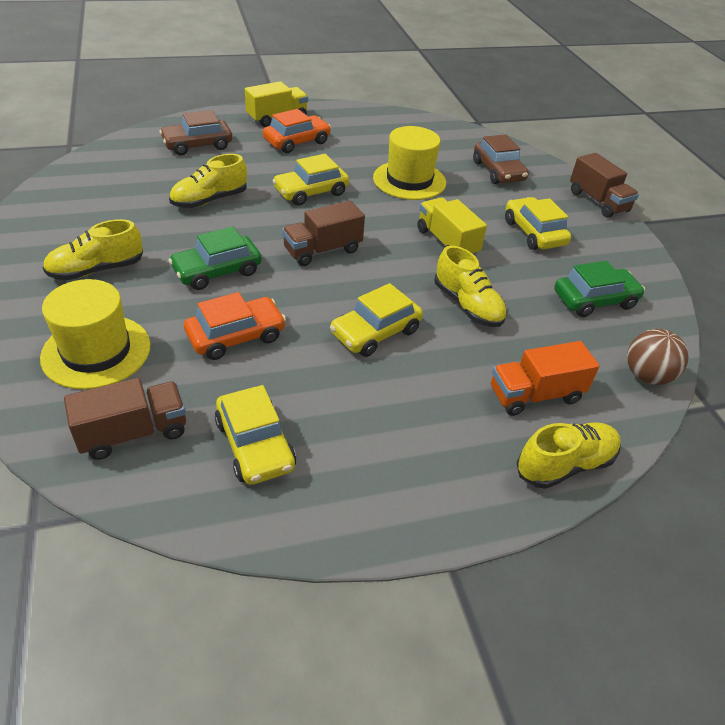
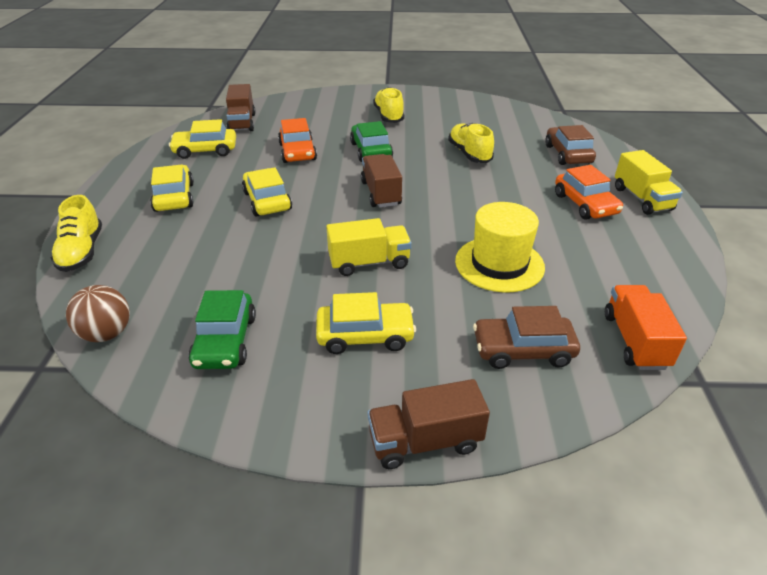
camera: 110 degrees right, 5 degrees down
(96, 351) = (311, 115): yellow hat -> none
(311, 192) = (478, 200): yellow car -> yellow car (174, 197)
(467, 305) = (269, 251): yellow shoe -> none
(535, 395) = (148, 258): orange truck -> orange truck (635, 341)

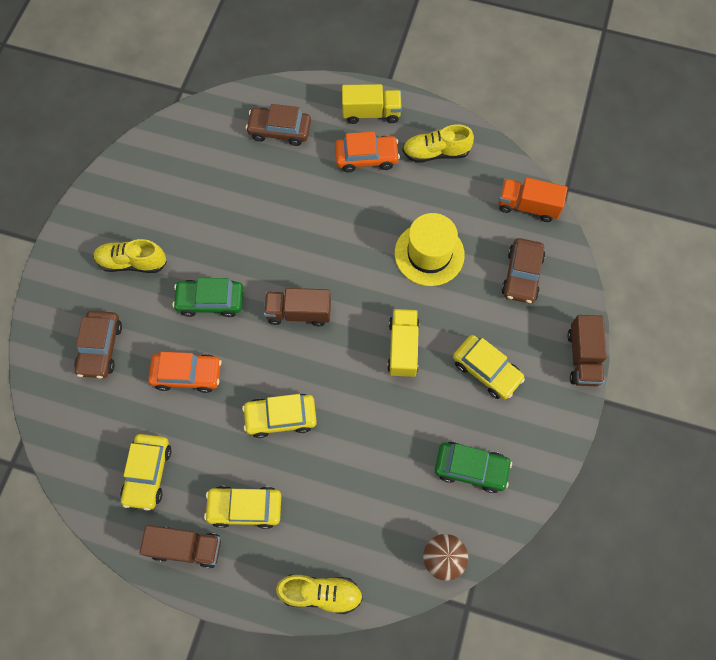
camera: 75 degrees left, 30 degrees up
(242, 123) = (87, 427): brown truck -> brown truck (186, 547)
(309, 117) = (100, 348): none -> brown car
(365, 335) = (486, 370): yellow car -> yellow car turned 120 degrees clockwise
(469, 154) = (249, 213): yellow shoe -> yellow shoe (436, 153)

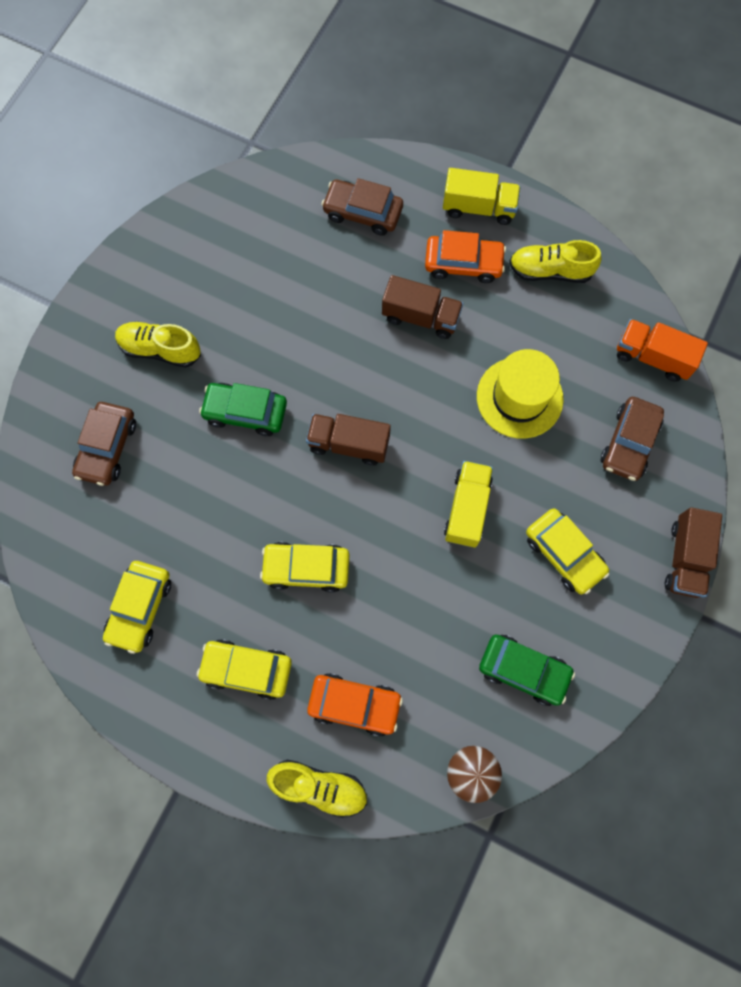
camera: 10 degrees right, 5 degrees up
(186, 547) = (171, 704): brown truck -> brown truck (420, 317)
(187, 374) = (204, 497): orange car -> orange car (354, 704)

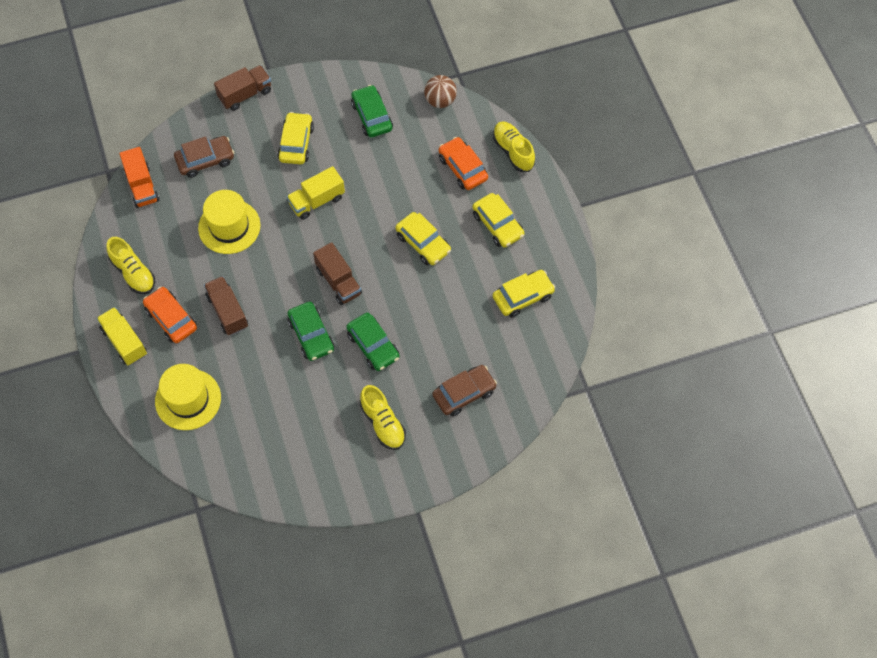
camera: 135 degrees left, 10 degrees down
(316, 368) = (311, 335): none -> green car
(363, 213) = (188, 399): brown car -> yellow hat

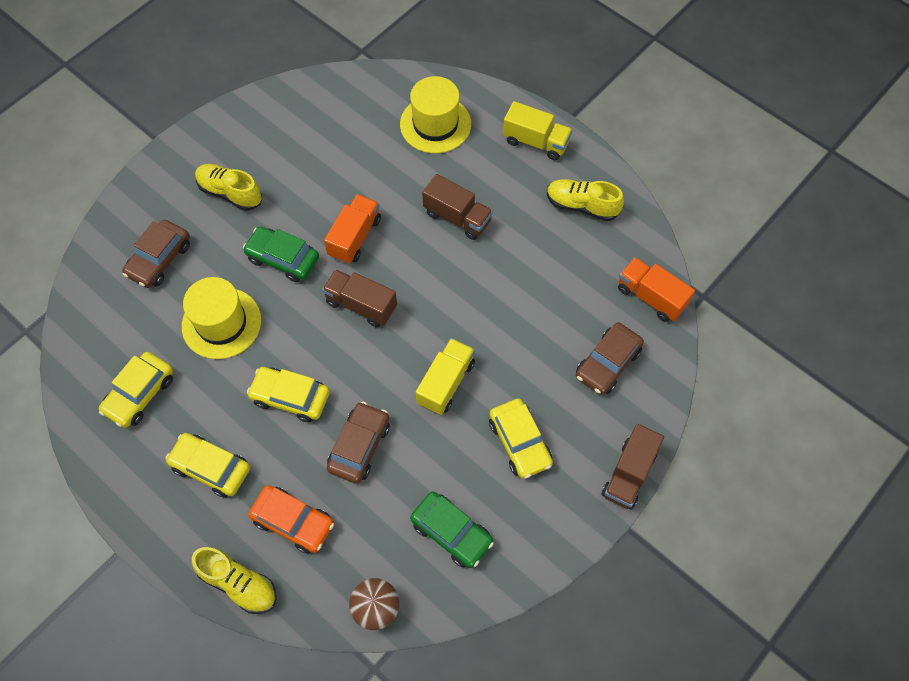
camera: 150 degrees right, 0 degrees up
(171, 319) = (508, 183): orange car -> none
(229, 227) = (522, 302): yellow hat -> yellow hat (221, 323)
(311, 335) = (355, 237): green car -> orange truck
(396, 191) = (359, 446): none -> brown car

